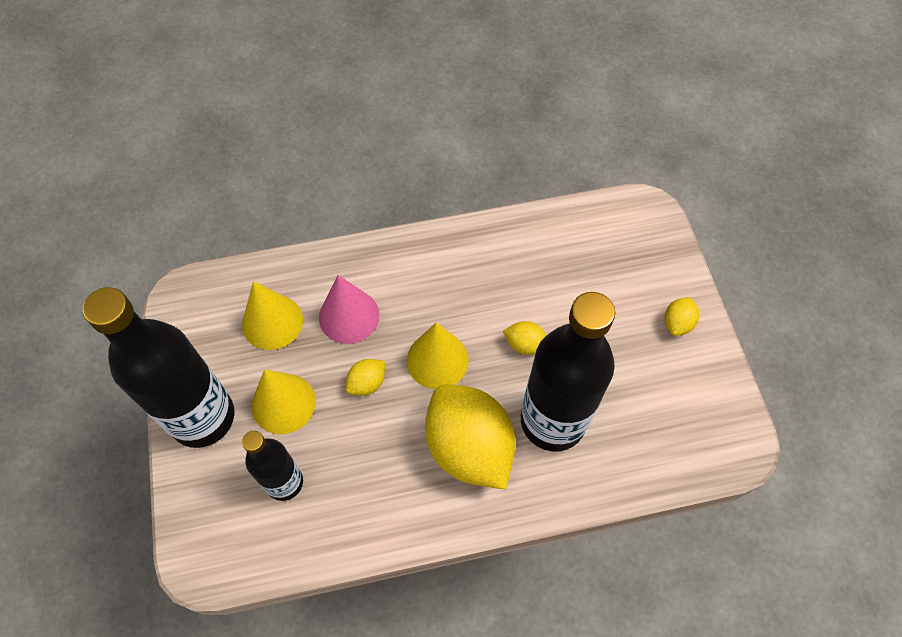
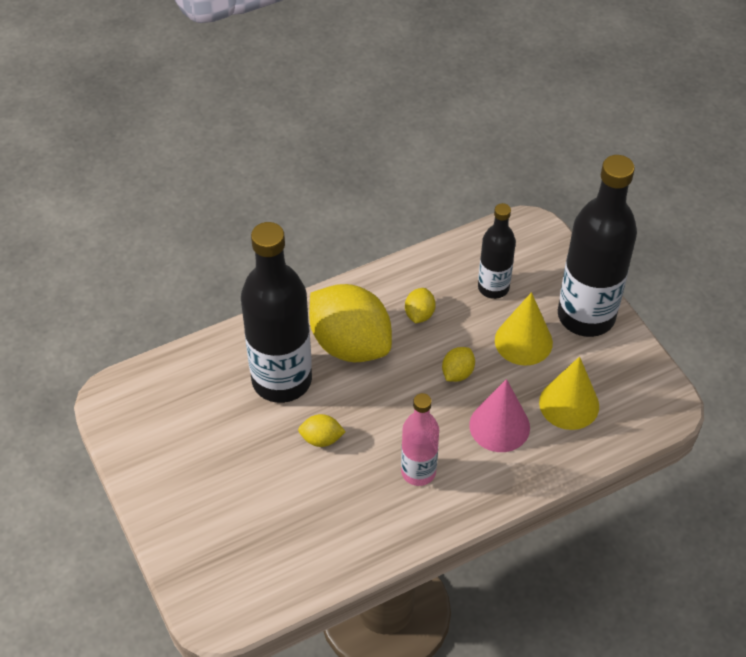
camera: 165 degrees right, 10 degrees down
(437, 360) = (400, 406): yellow cone -> none
(441, 290) = (418, 472): none -> pink bottle
(677, 323) = (173, 494): yellow lemon -> yellow lemon (419, 314)

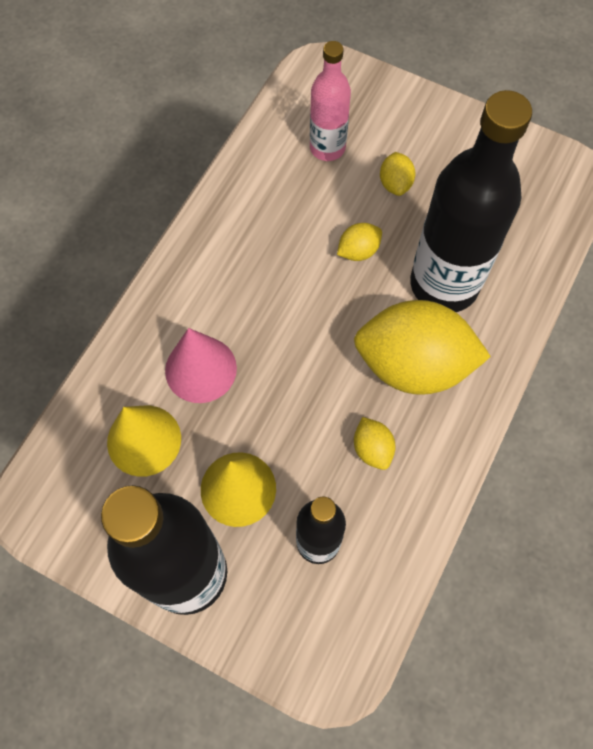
camera: 145 degrees right, 15 degrees up
(418, 472) = (247, 274): pink bottle -> pink bottle (327, 148)
(457, 373) = (282, 402): yellow lemon -> yellow lemon (395, 184)

